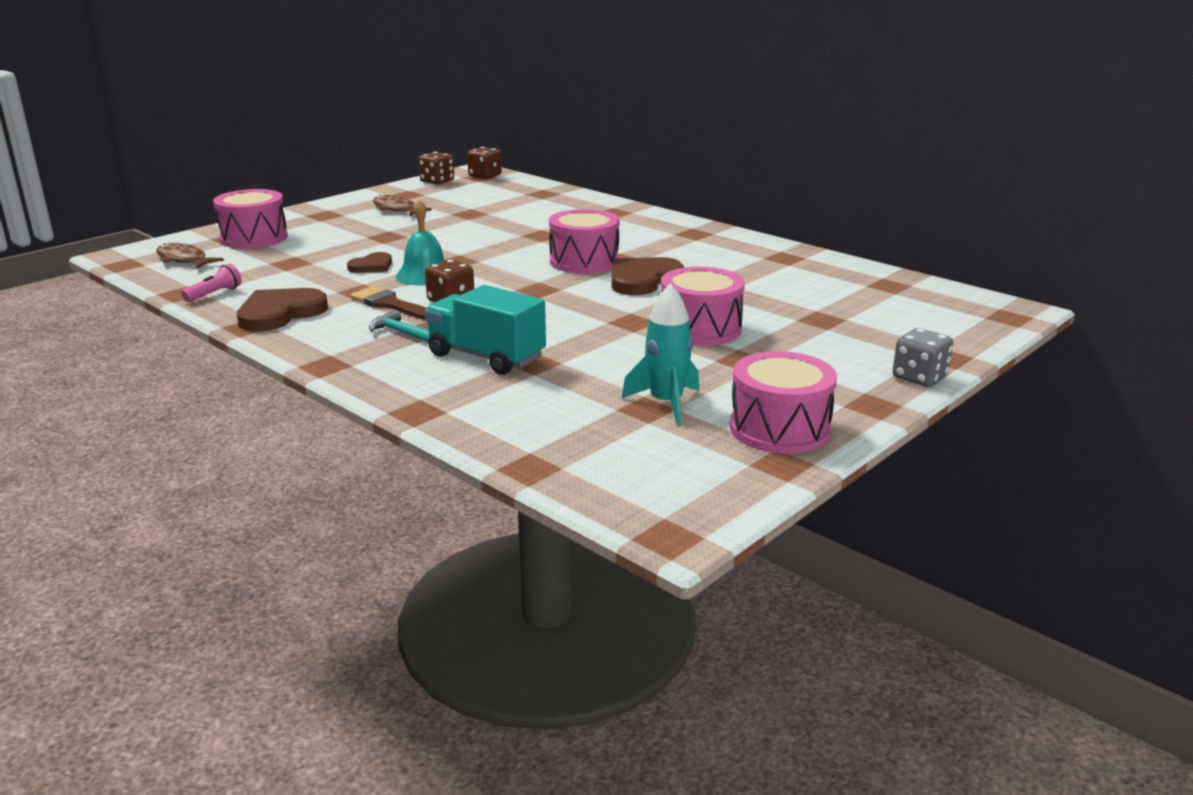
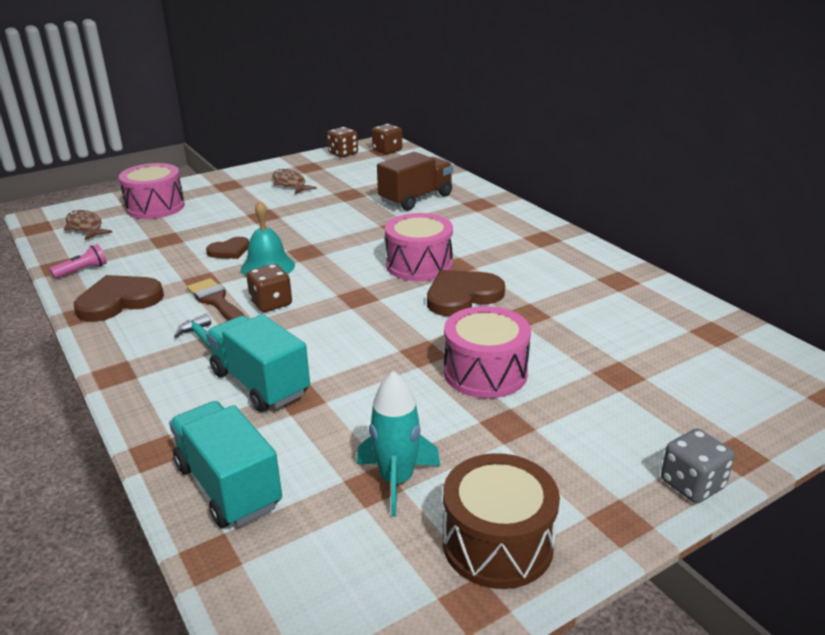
camera: 15 degrees right, 5 degrees up
(510, 424) = (228, 486): none -> turquoise truck
(545, 212) = (416, 199): none -> brown truck
(779, 429) = (497, 543): pink drum -> brown drum

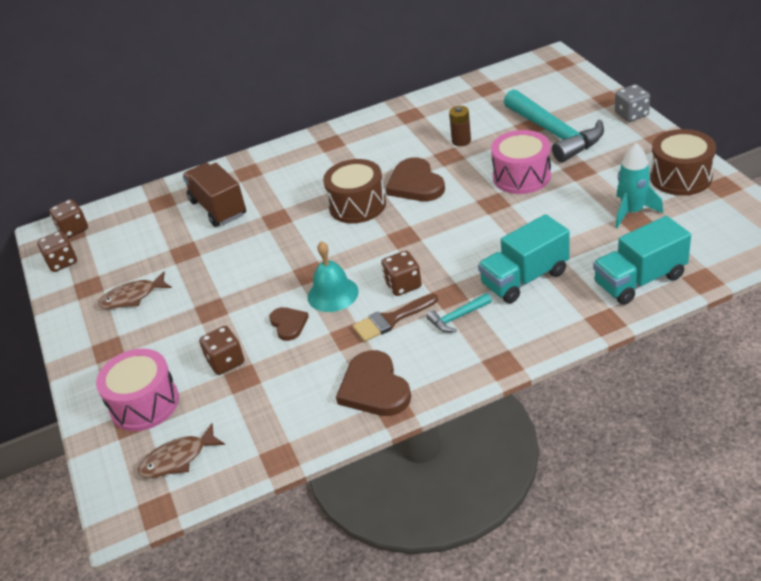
camera: 75 degrees left, 10 degrees up
(82, 271) = (298, 433): pink flashlight -> none
(190, 230) = (226, 362): none -> brown dice
(419, 265) = (357, 205): pink drum -> brown drum
(565, 320) = (461, 141): none -> brown battery
(605, 399) = (555, 133): none -> turquoise hammer

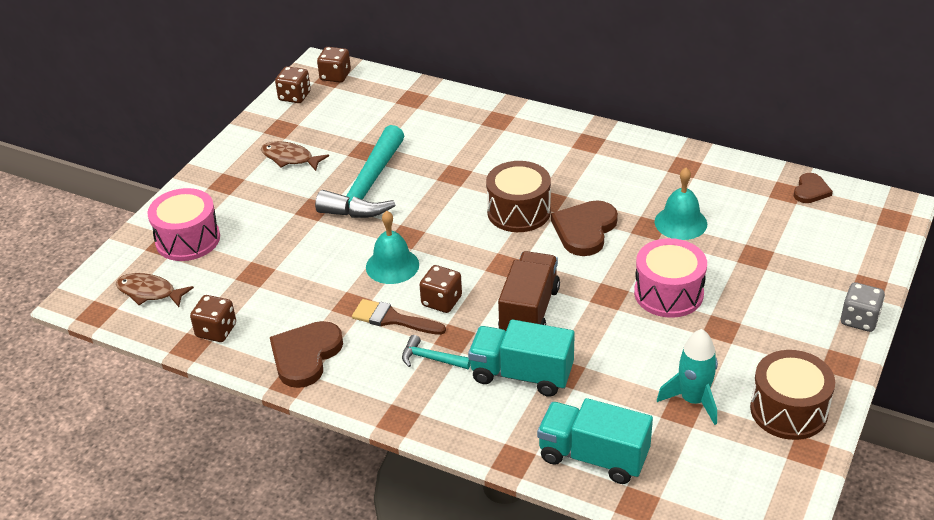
camera: 45 degrees right, 0 degrees up
(218, 208) = (434, 134): brown truck -> brown truck (529, 311)
(226, 362) = (264, 254): brown dice -> brown dice (216, 331)
(288, 324) = (334, 262): brown heart -> brown heart (811, 190)
(461, 141) = (680, 222): brown battery -> turquoise bell
(555, 133) = (763, 280): turquoise hammer -> turquoise hammer (367, 188)

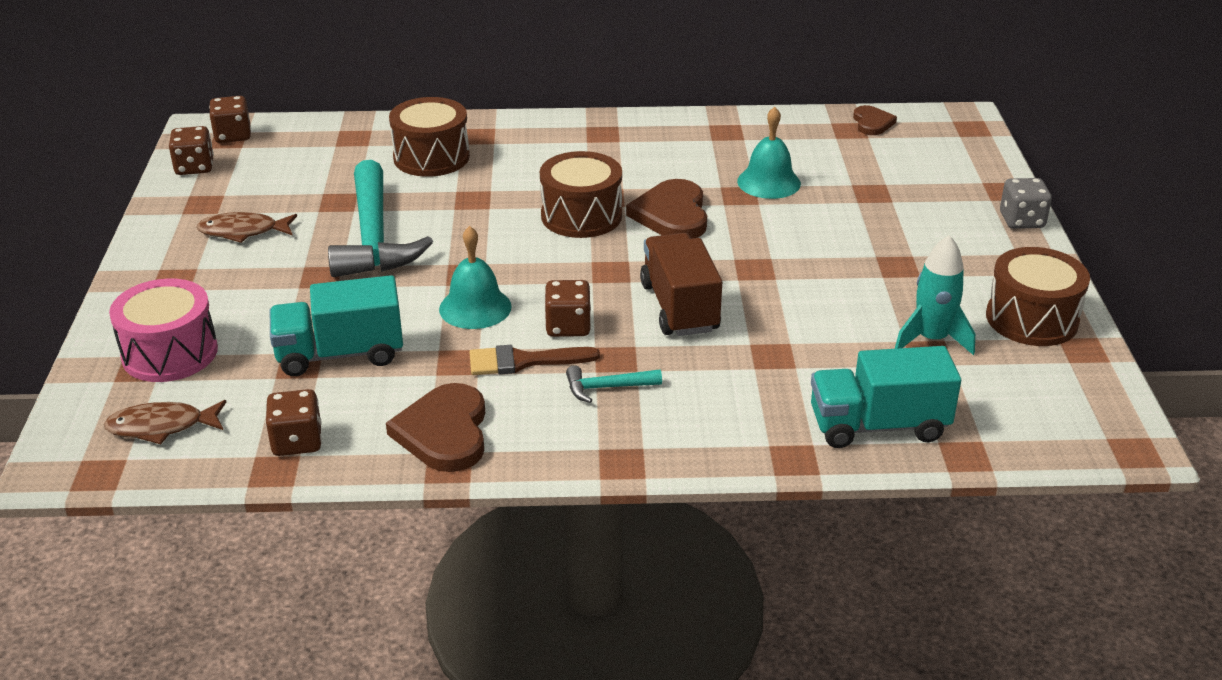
camera: 30 degrees left, 5 degrees down
(452, 130) = (431, 157): none -> brown drum
(521, 375) = (727, 371): turquoise truck -> turquoise truck (340, 354)
(668, 293) = (815, 249): pink drum -> none

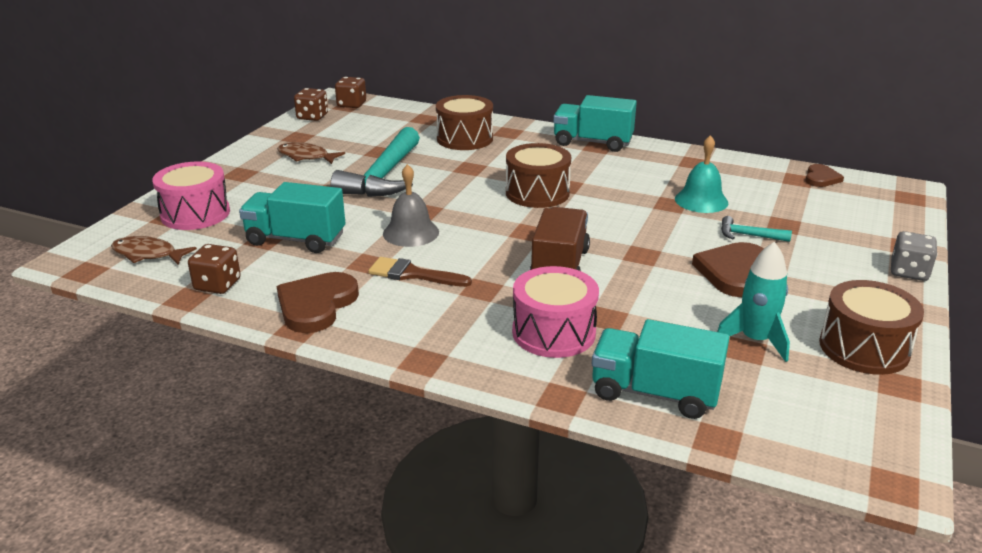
camera: 25 degrees right, 5 degrees down
(475, 307) = (411, 232): turquoise bell -> grey bell
(568, 326) = (465, 260): brown dice -> none
(592, 129) = (592, 142): none -> turquoise truck
(606, 388) = (457, 307): turquoise hammer -> turquoise hammer (748, 235)
(672, 214) = (606, 206): brown heart -> brown heart (734, 272)
(732, 388) = (554, 332): none -> pink drum

